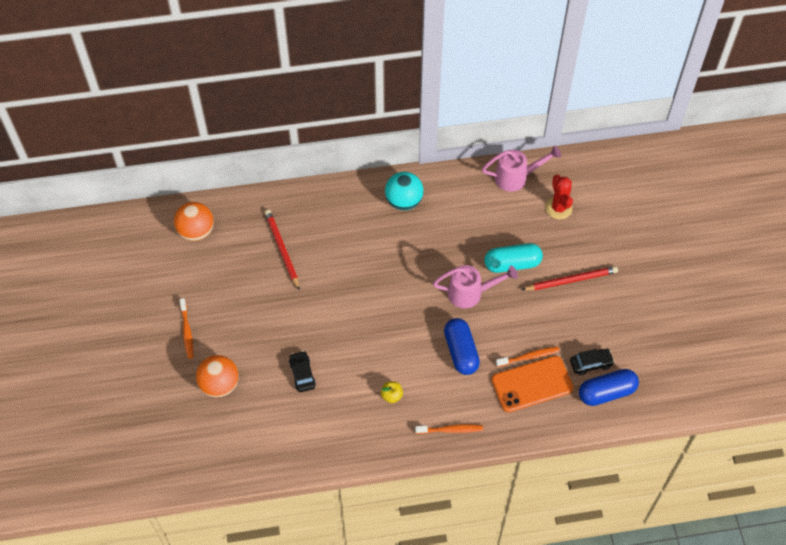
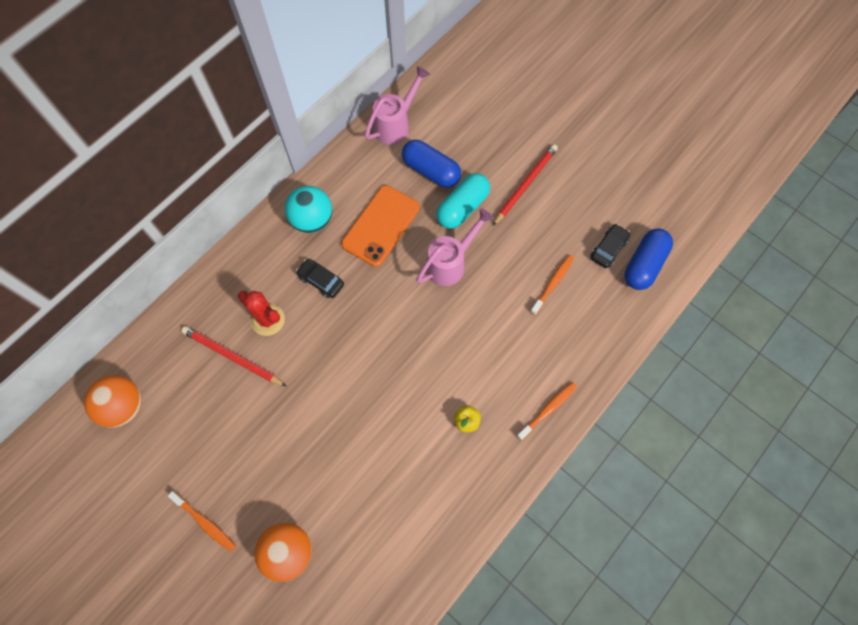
camera: 40 degrees left, 10 degrees up
(302, 374) = (363, 470): black car -> black car (321, 281)
(461, 352) = (491, 326): blue capsule -> blue capsule (431, 171)
(532, 384) = (577, 307): orange phone -> orange phone (381, 226)
(558, 208) = (457, 127): red cactus -> red cactus (268, 320)

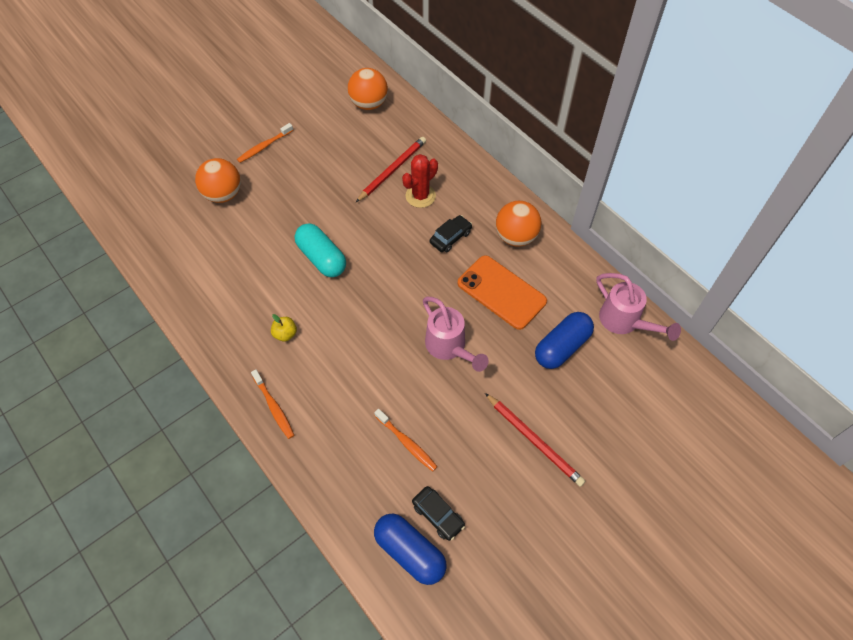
camera: 100 degrees right, 10 degrees down
(312, 220) = (516, 237): turquoise ball -> orange ball
(462, 207) = (513, 370): turquoise capsule -> turquoise capsule (322, 258)

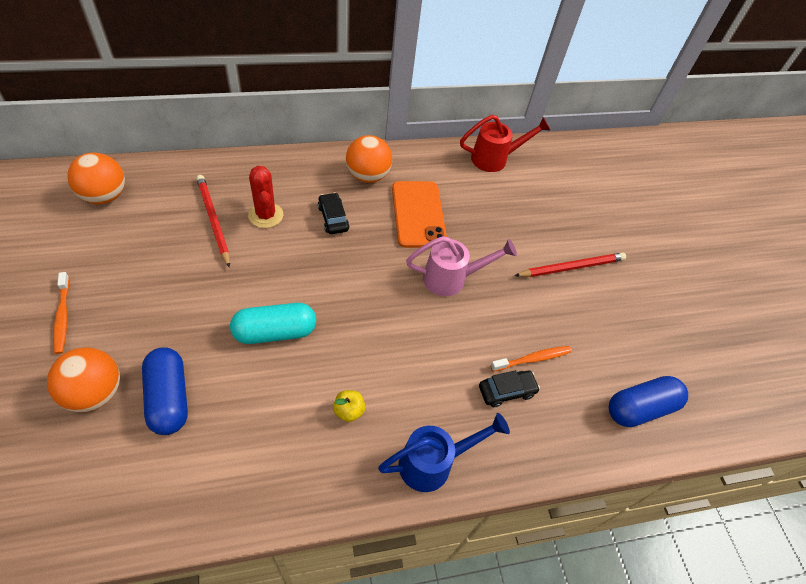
camera: 70 degrees left, 5 degrees down
(274, 407) = (434, 462): orange toothbrush -> blue watering can
(438, 515) = (613, 369): black car -> black car (506, 391)
(501, 292) = (418, 214): orange phone -> orange phone turned 75 degrees counterclockwise
(562, 347) = (496, 205): blue capsule -> blue capsule (169, 398)
(625, 322) = (495, 159): pink watering can -> red watering can

